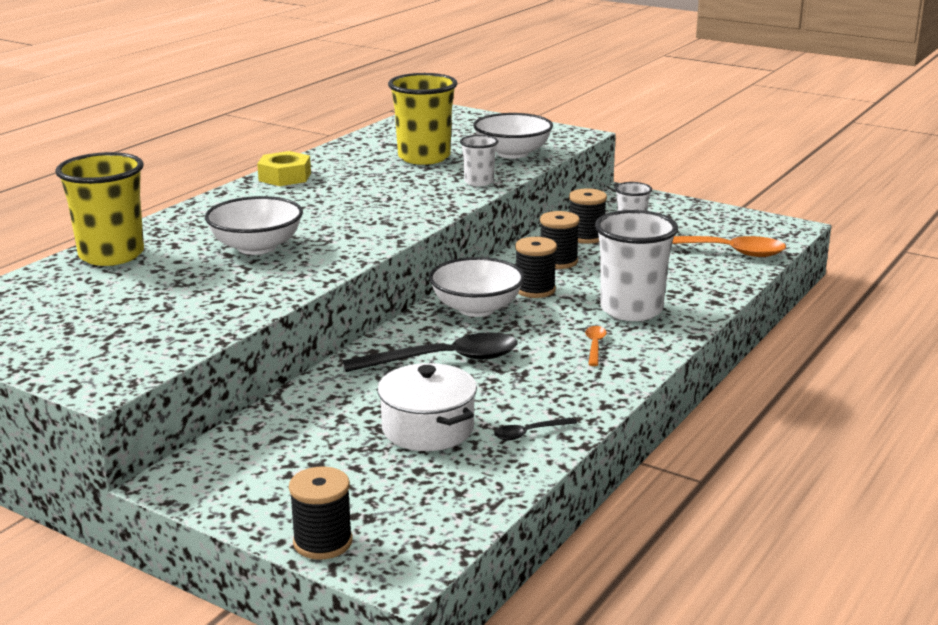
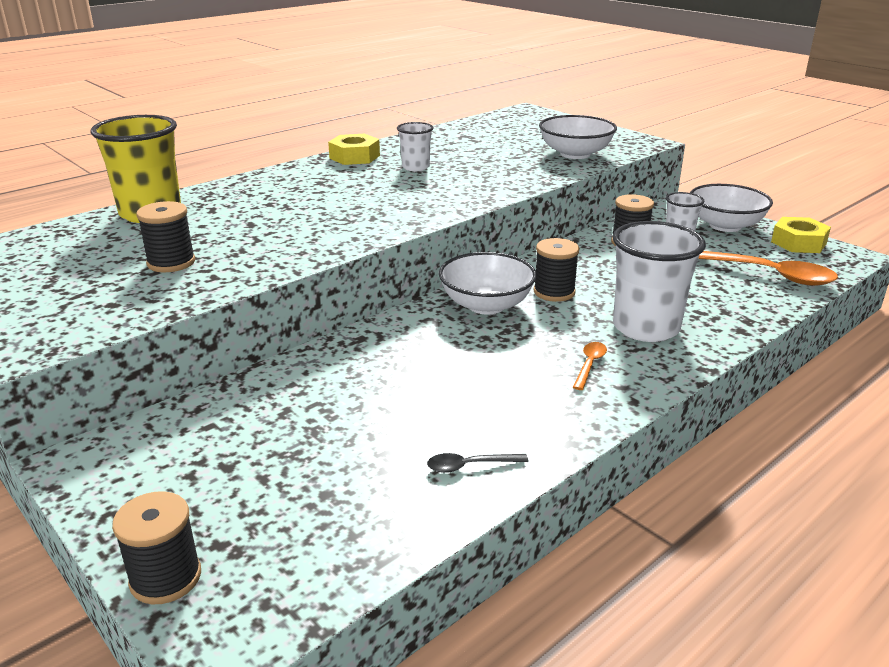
camera: 15 degrees right, 5 degrees up
(256, 247) = (281, 220): white bowl -> white bowl (725, 225)
(424, 157) = (490, 150): yellow cup -> none
(428, 429) = (364, 441): white pot -> none
(445, 360) = (426, 359): black spoon -> none
(479, 182) = (528, 178): white cup -> white cup (415, 167)
(558, 261) = (590, 265): black spool -> black spool (171, 262)
(742, 220) = (798, 243): none -> yellow nut

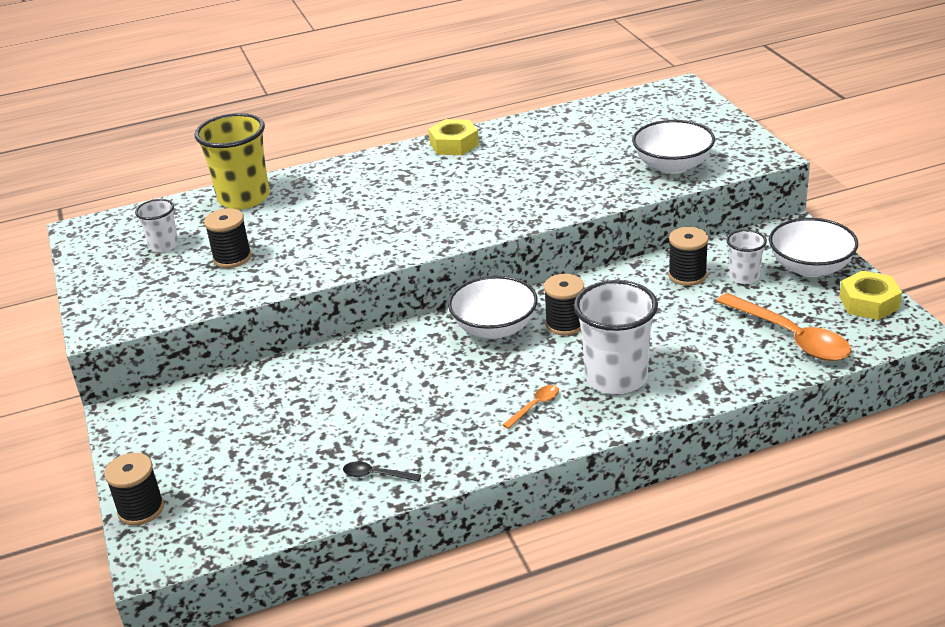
camera: 25 degrees right, 5 degrees up
(415, 167) = (500, 166): white cup -> white cup (164, 245)

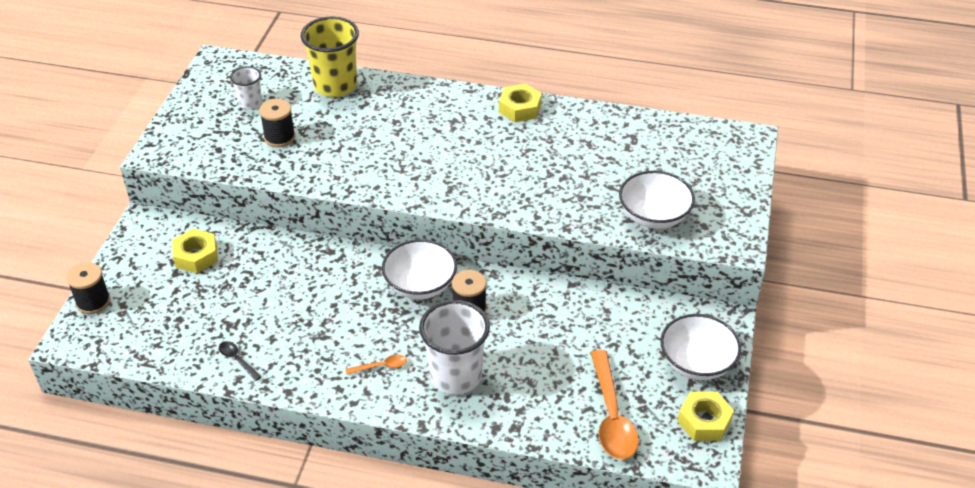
camera: 30 degrees right, 10 degrees up
(222, 414) = (196, 256): none -> yellow nut
(687, 275) = (598, 316): black spool -> none
(744, 277) = (637, 342): white cup -> none

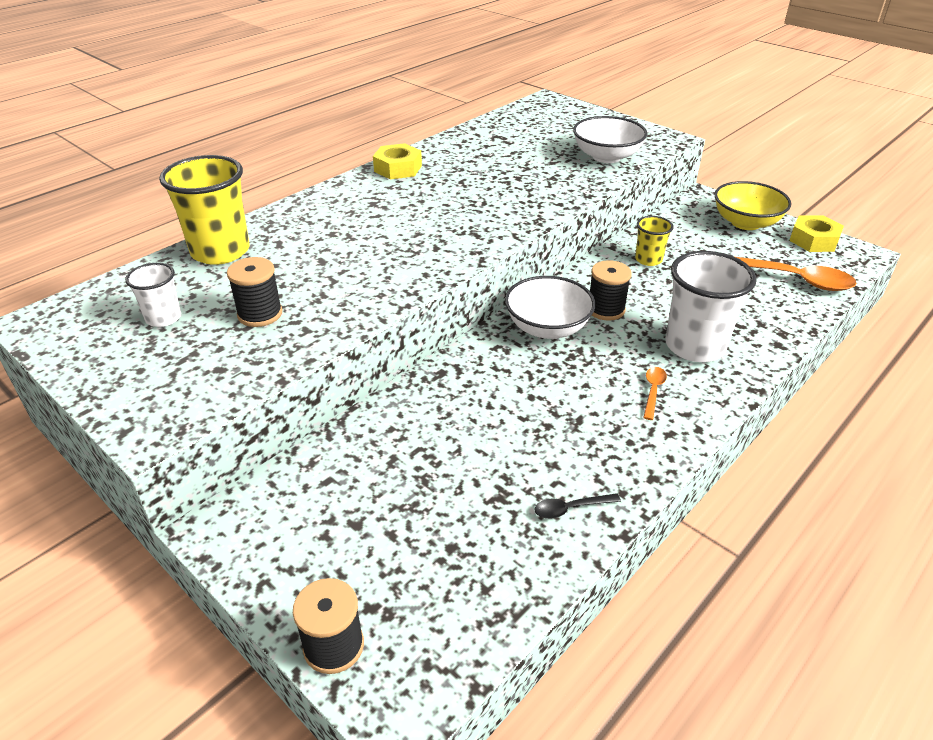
camera: 60 degrees left, 5 degrees down
(196, 256) = (342, 491): yellow nut -> none
(568, 313) = (648, 259): none -> yellow cup
(697, 363) = (745, 223): white bowl -> yellow bowl

